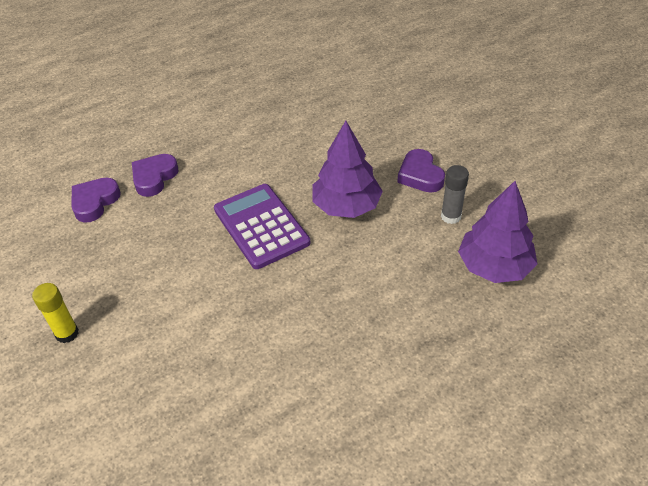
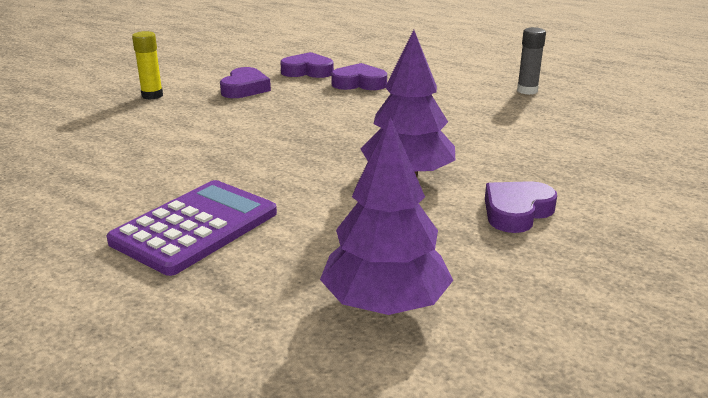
camera: 65 degrees right, 20 degrees down
(105, 257) = (245, 88): none -> purple heart
(261, 226) = (334, 138): purple calculator -> purple calculator (195, 227)
(451, 216) = (458, 249): grey glue stick -> grey glue stick (527, 91)

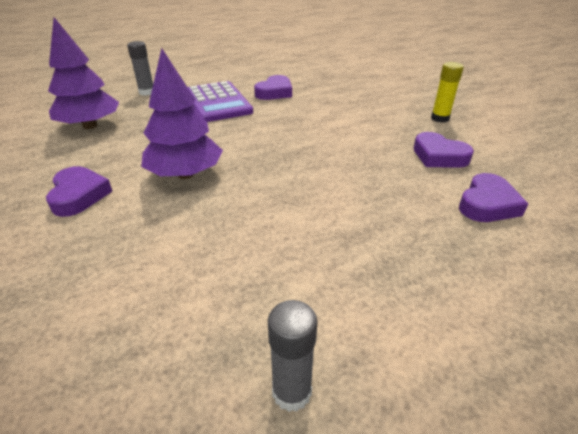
camera: 120 degrees right, 10 degrees up
(194, 324) = (147, 92): none -> grey glue stick
(359, 83) = (423, 226): purple heart -> purple heart (275, 92)

